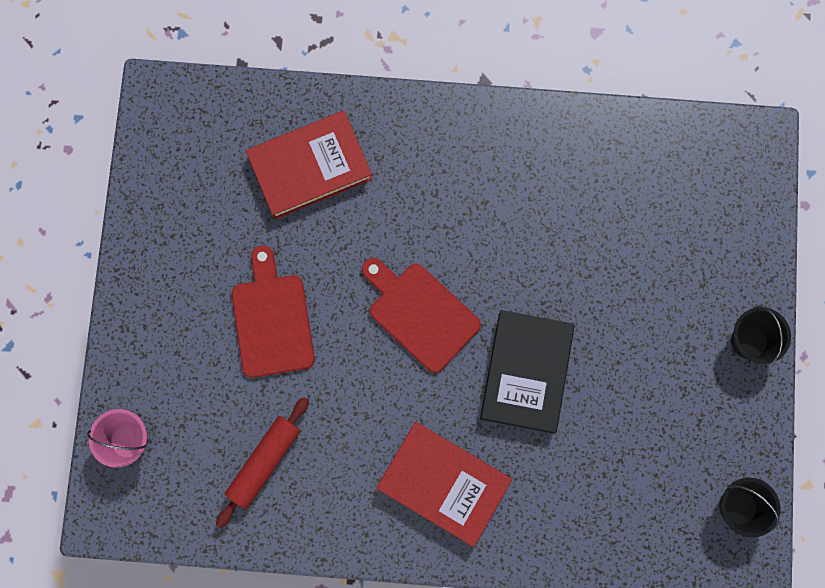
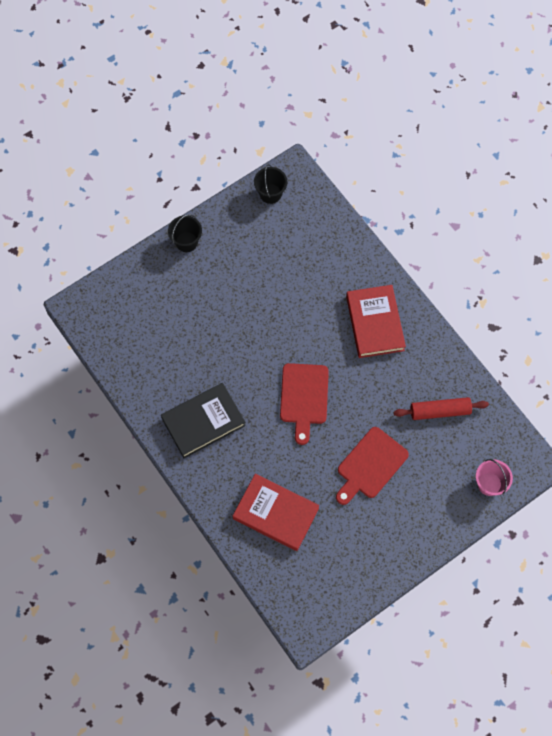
camera: 130 degrees left, 10 degrees down
(526, 372) = (289, 327): black book -> black book (203, 422)

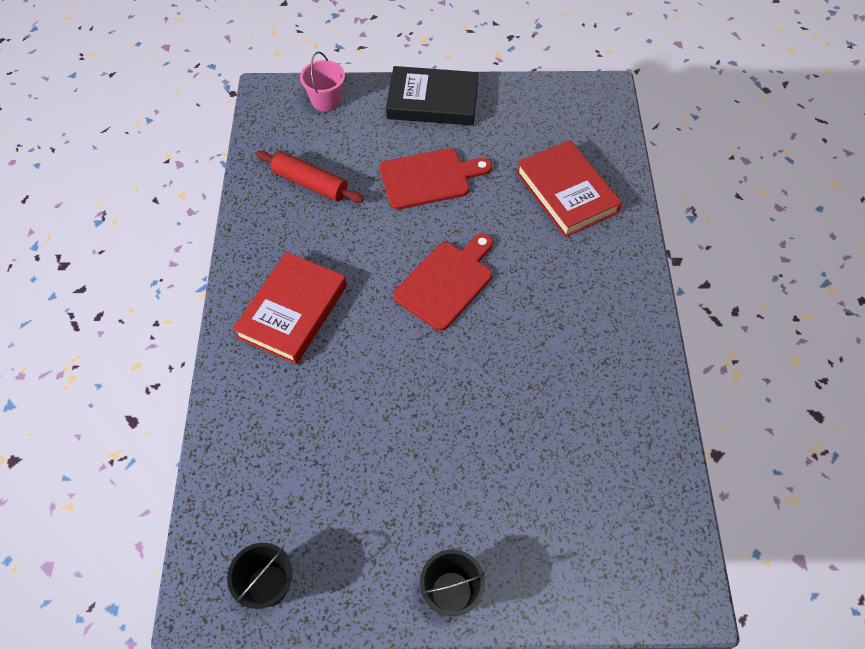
camera: 145 degrees left, 10 degrees down
(203, 422) = (589, 327): black book -> black book (432, 101)

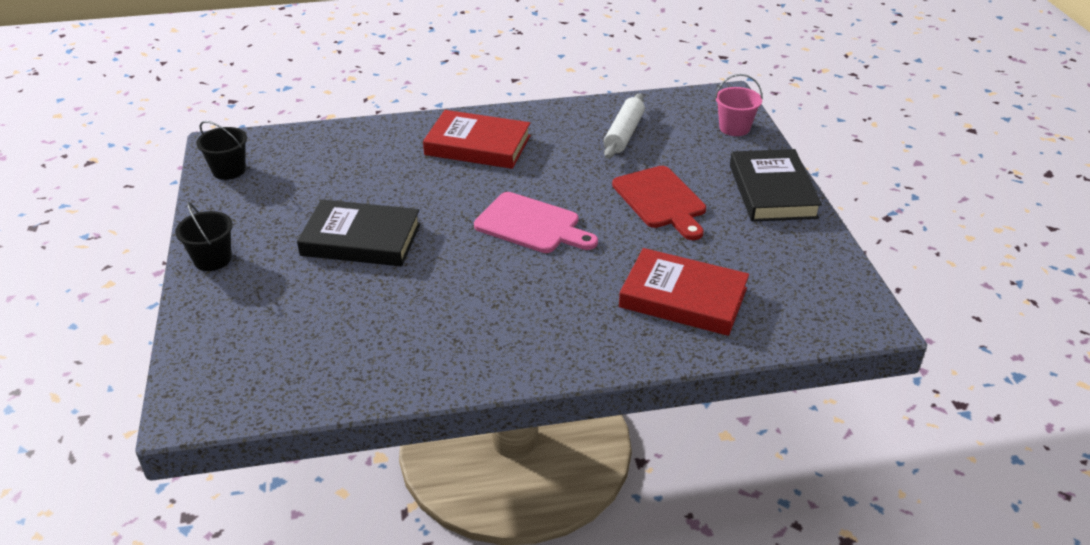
camera: 80 degrees right, 20 degrees down
(310, 183) = (624, 134): red rolling pin -> white rolling pin
(442, 435) = (361, 239): none -> black book
(446, 282) = (531, 225): red cutting board -> pink cutting board
(566, 192) = (683, 298): red book -> red book turned 60 degrees clockwise

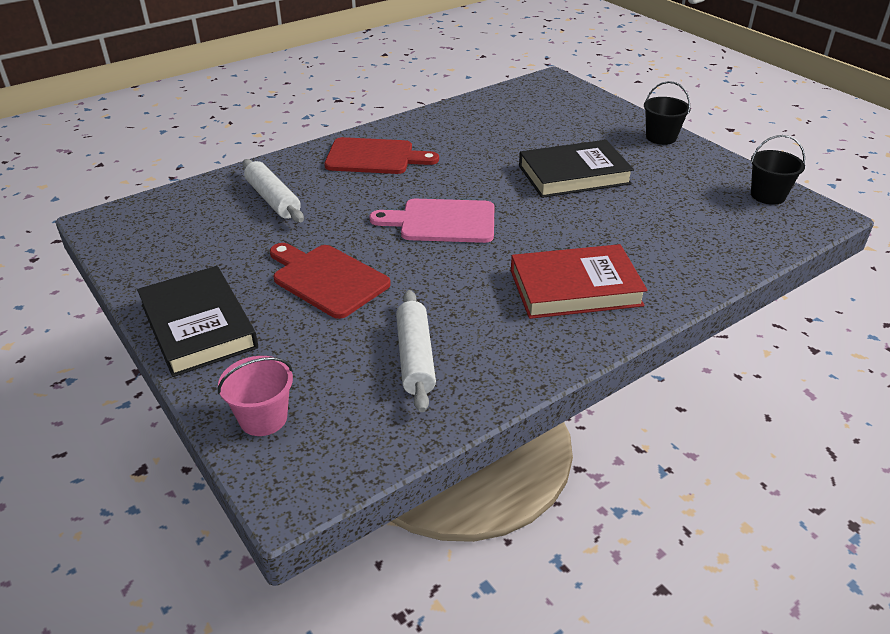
camera: 155 degrees right, 0 degrees up
(545, 327) = (374, 157): none -> red cutting board
(683, 298) = (273, 199): red book -> white rolling pin

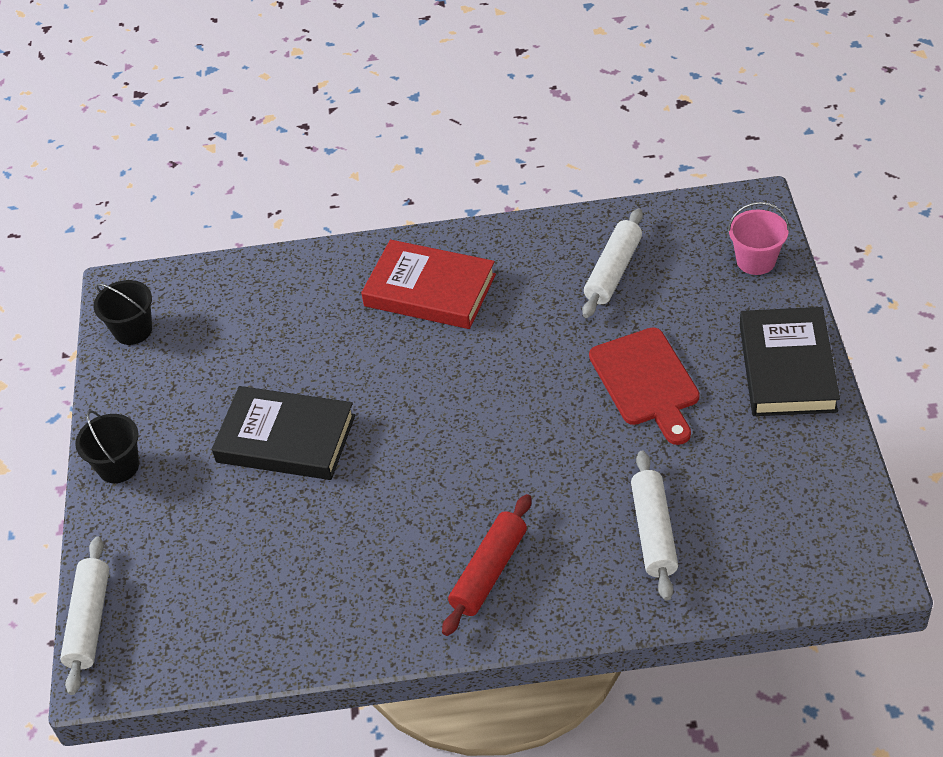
camera: 145 degrees left, 10 degrees up
(374, 157) = (489, 571): red cutting board -> red rolling pin
(442, 221) = (486, 419): pink cutting board -> none
(583, 90) = (89, 621): none -> white rolling pin

